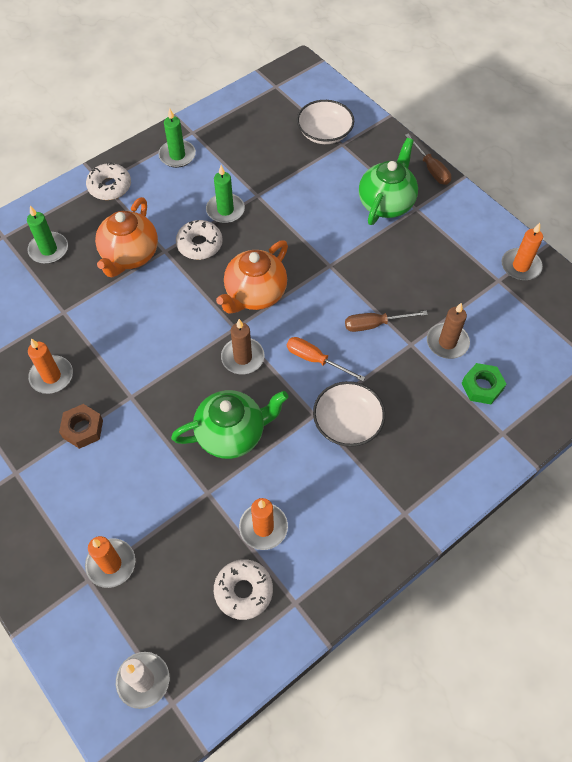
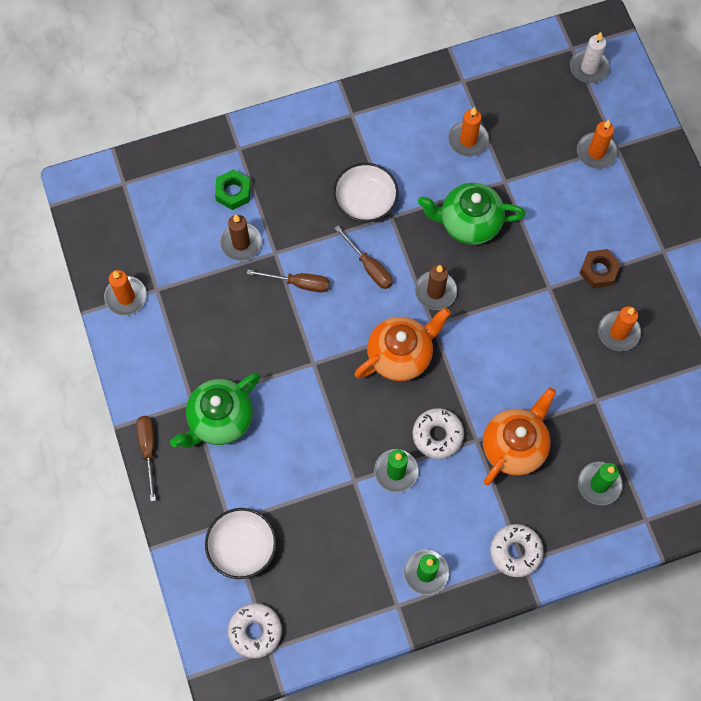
camera: 160 degrees left, 10 degrees up
(243, 591) = (499, 100): white donut -> white donut (255, 631)
(315, 360) = (369, 267): orange screwdriver -> brown screwdriver

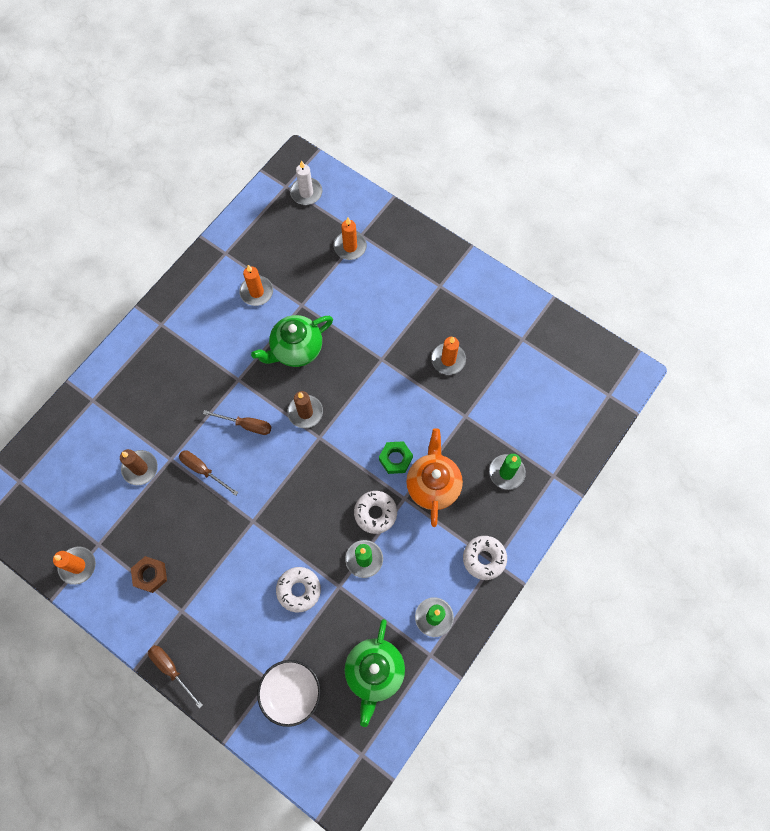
camera: 35 degrees left, 0 degrees up
(220, 420) = (211, 609): green teapot -> green teapot (374, 672)
(233, 192) = (109, 435): green nut -> green nut (395, 459)
(255, 631) = (342, 749): white donut -> white donut (299, 590)
(298, 283) = (203, 470): brown screwdriver -> brown screwdriver turned 120 degrees counterclockwise
(365, 200) = (212, 379): white bowl -> none
(401, 355) = (311, 473): orange teapot -> none
(598, 271) = (406, 326): brown nut -> brown nut (150, 575)

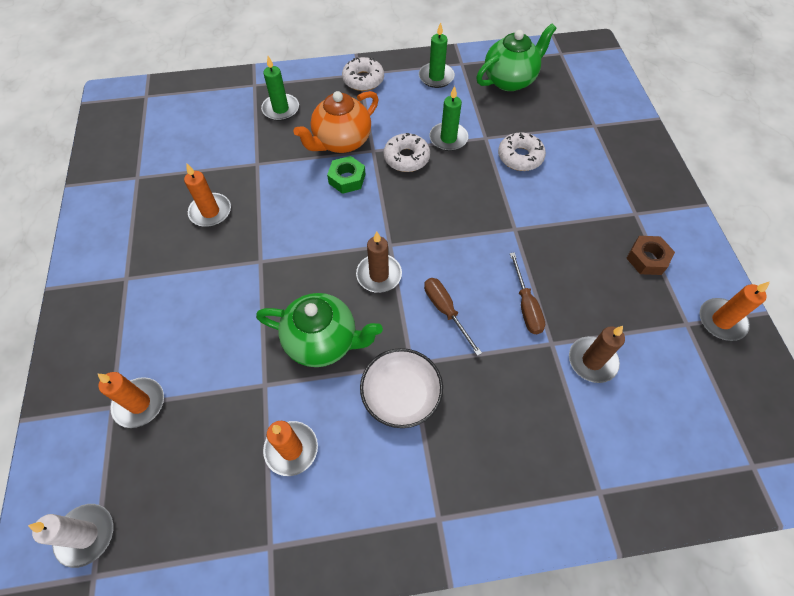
camera: 135 degrees left, 10 degrees down
(171, 669) = (673, 182): brown screwdriver -> none
(290, 692) = (583, 109): white bowl -> white bowl (401, 394)

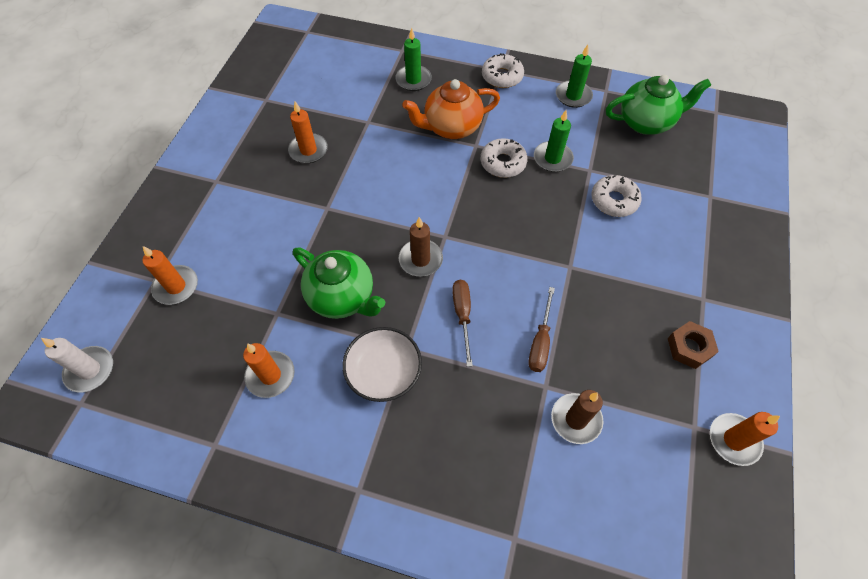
camera: 25 degrees right, 0 degrees up
(347, 179) = (438, 163): green nut -> none

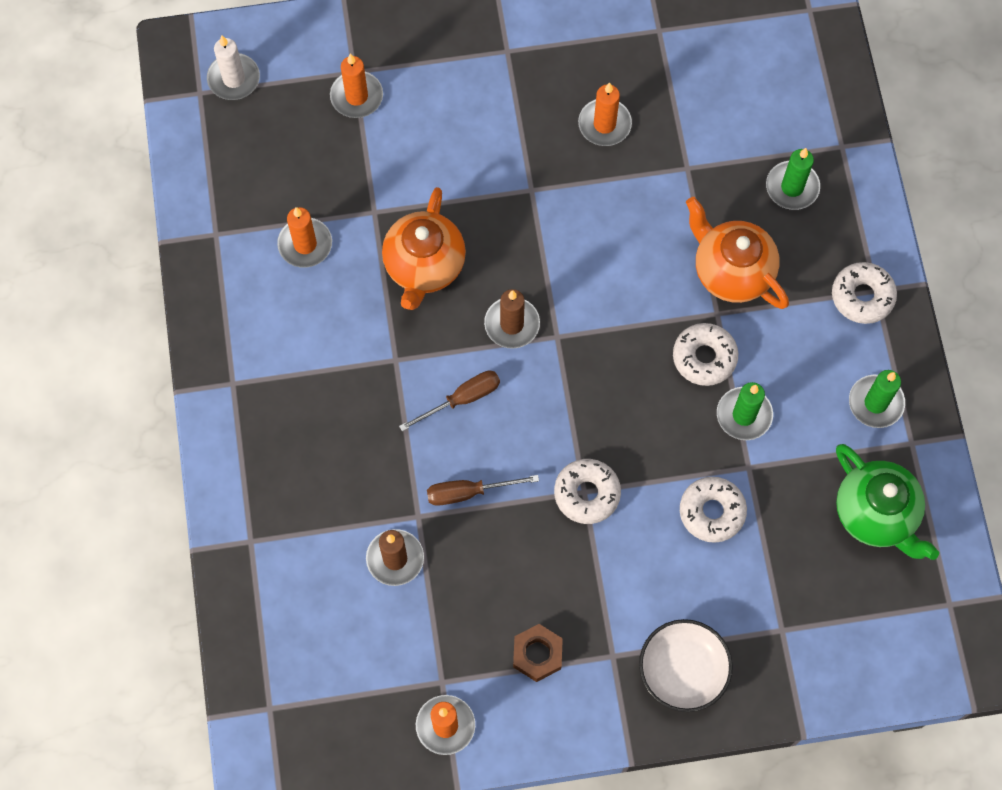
camera: 65 degrees right, 10 degrees up
(342, 297) = (424, 266): green teapot -> orange teapot
(384, 371) = (359, 349): white bowl -> white bowl (683, 670)
(572, 265) = (587, 494): none -> white donut

